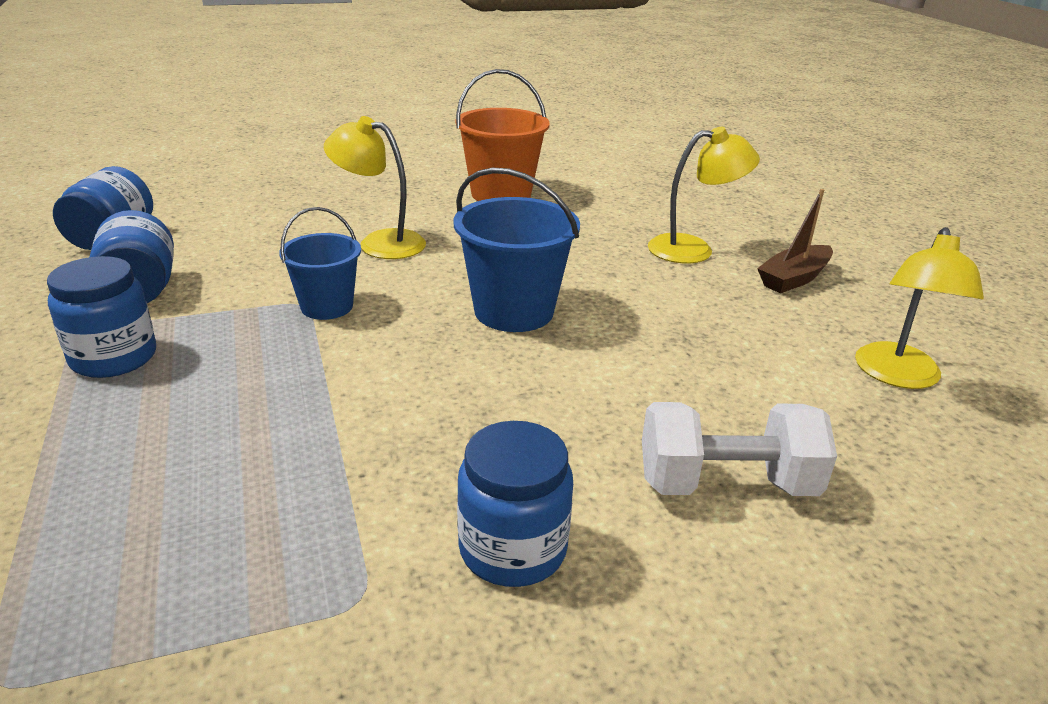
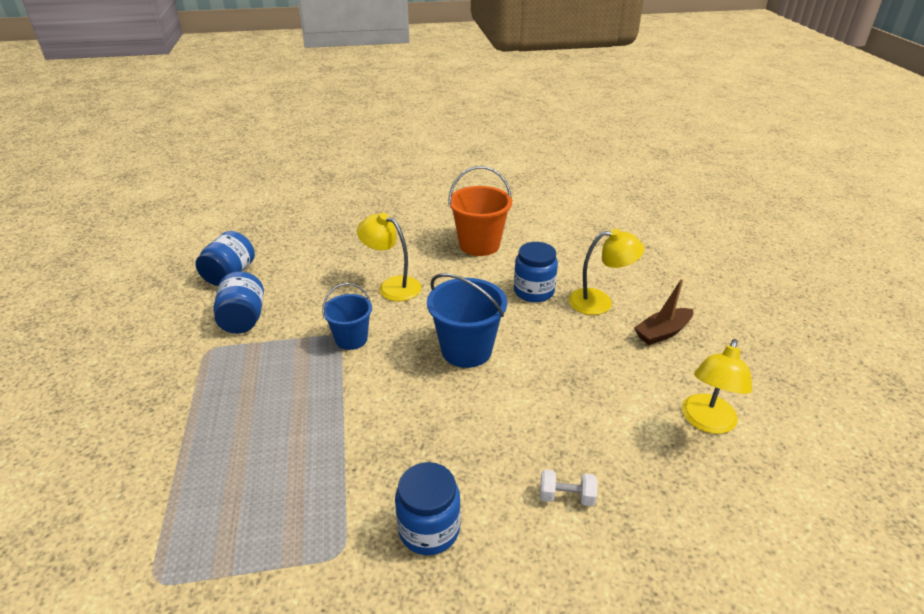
camera: 10 degrees right, 5 degrees up
(114, 357) = (225, 372): blue jar -> blue jar (534, 291)
(726, 484) = (566, 497): white dumbbell -> white dumbbell, size x0.53

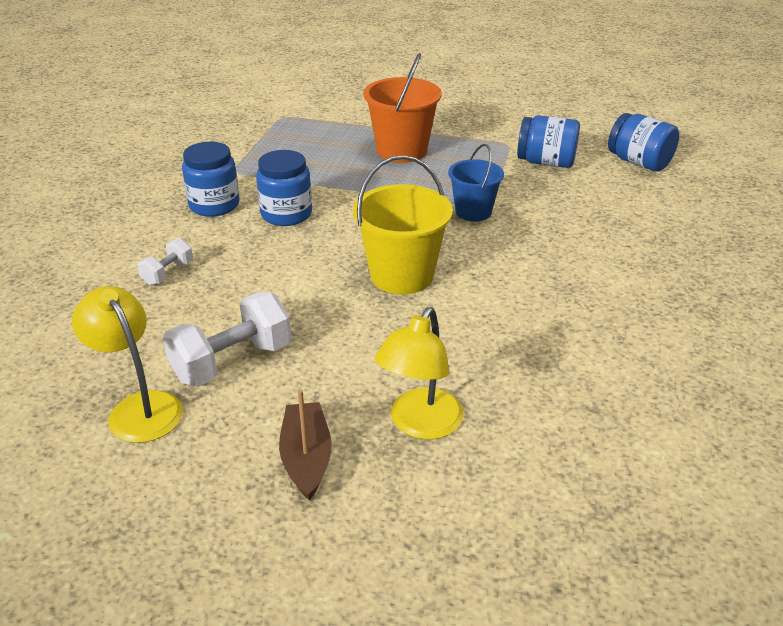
camera: 115 degrees right, 0 degrees up
(392, 286) = (563, 255): yellow lamp -> none
(466, 350) = (402, 275): blue bucket -> yellow bucket
(479, 245) = (645, 356): orange bucket -> orange bucket (402, 150)
(534, 291) = (486, 367): blue jar -> blue jar (286, 214)
(626, 397) = (232, 362): none -> white dumbbell

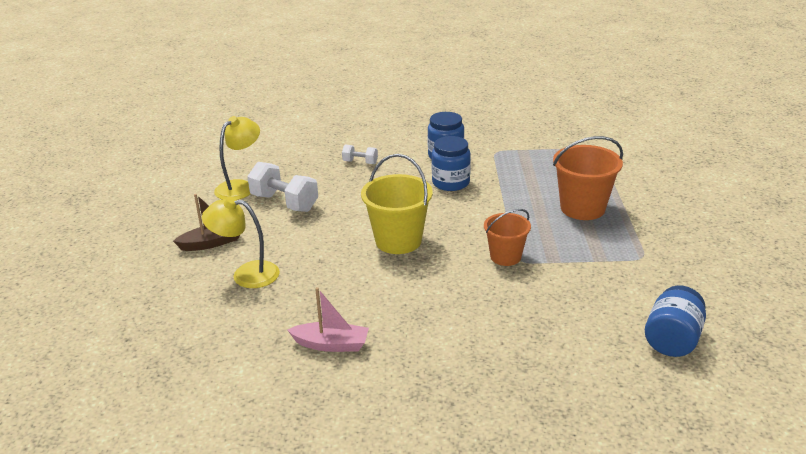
camera: 75 degrees right, 5 degrees down
(473, 212) = (505, 257): blue bucket -> orange bucket
(546, 162) = (623, 283): blue jar -> none
(611, 362) = (331, 344): none -> pink boat

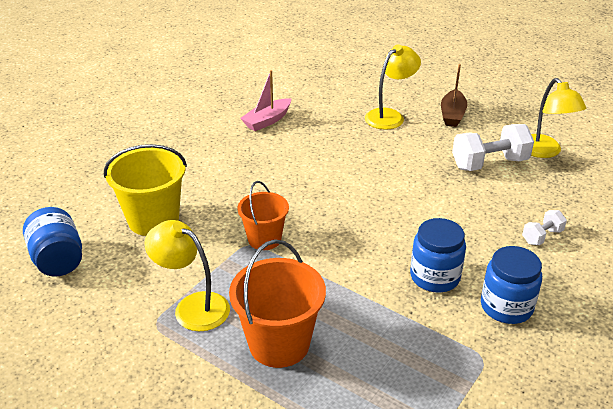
camera: 125 degrees right, 5 degrees up
(398, 241) = (358, 195): yellow bucket -> yellow bucket (153, 220)
(608, 251) = (192, 307): none -> yellow lamp

